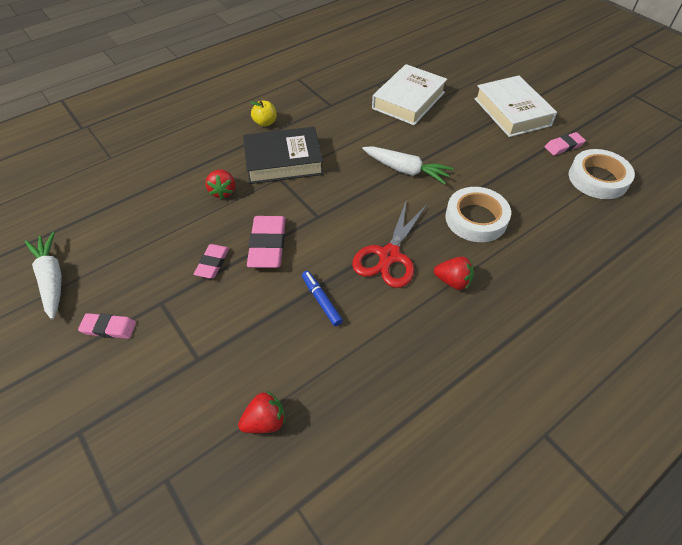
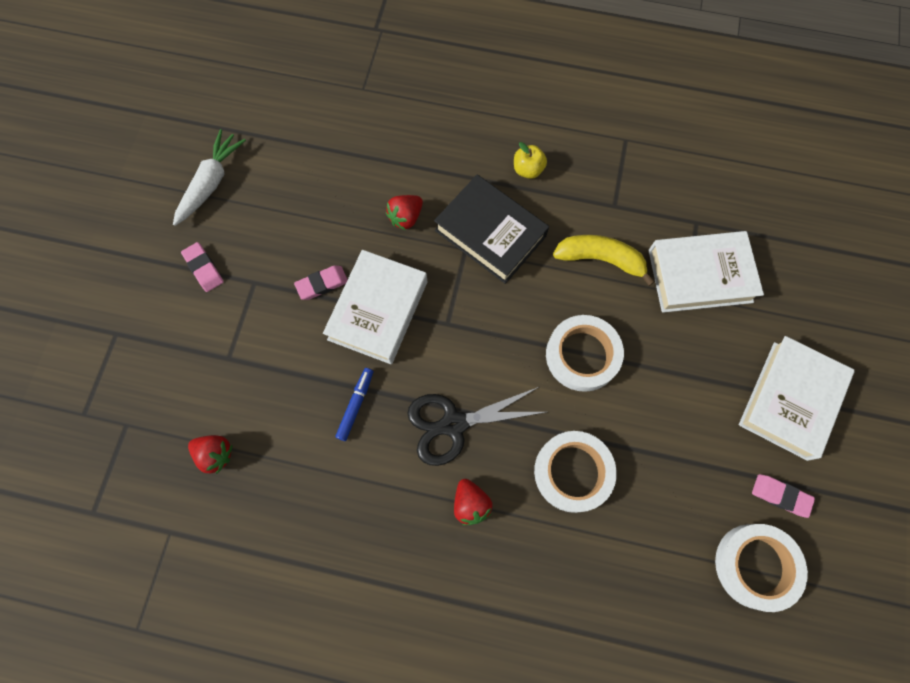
camera: 50 degrees right, 20 degrees up
(267, 245) = (378, 310): pink eraser -> white book
(355, 128) = (600, 259): none -> yellow banana
(389, 255) = (454, 424): red scissors -> black scissors
(405, 170) = (582, 355): white carrot -> white tape

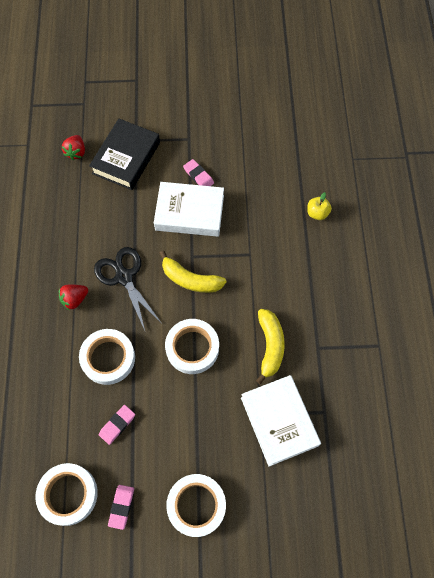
camera: 75 degrees right, 5 degrees down
(203, 268) = (190, 109): pink eraser -> pink eraser (117, 425)
(211, 183) = (249, 95): white carrot -> none
(355, 405) = (123, 217): blue marker -> none
(406, 217) = (261, 211): red strawberry -> none
(482, 334) = (190, 279): none -> yellow banana
(490, 233) = (267, 267): black book -> black book (126, 158)
(528, 170) = (326, 281): yellow apple -> yellow apple (317, 213)
(790, 400) = (196, 505): white book -> white tape

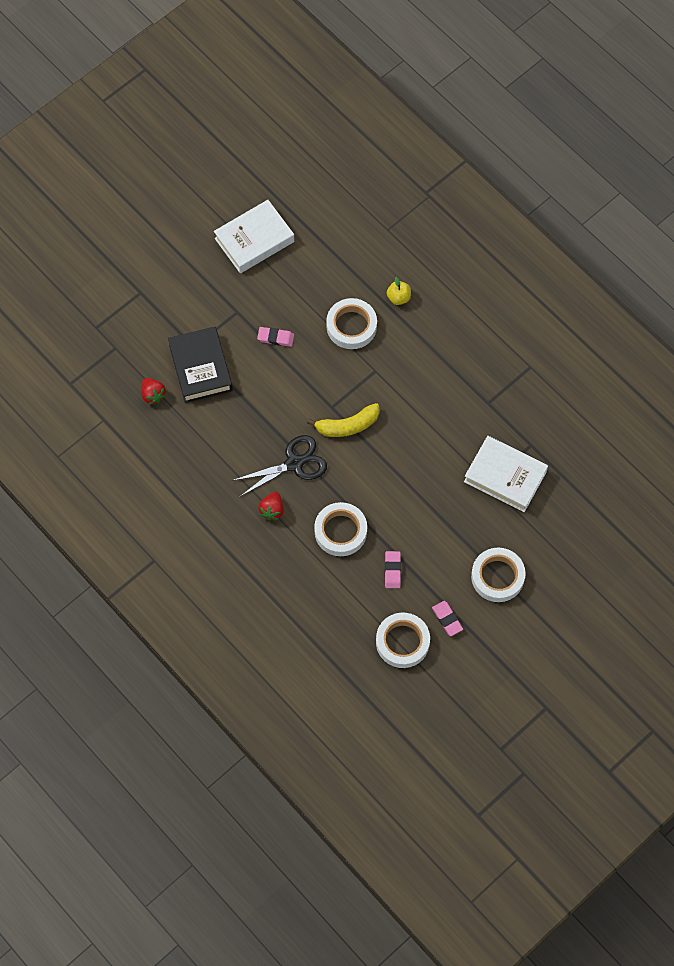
camera: 40 degrees left, 0 degrees up
(124, 277) = (294, 464): black scissors -> black scissors turned 135 degrees clockwise
(189, 212) = (297, 373): white book -> white book (254, 240)
(192, 348) = (396, 475): white tape -> white tape (351, 326)
(270, 346) = (452, 428): yellow banana -> none

